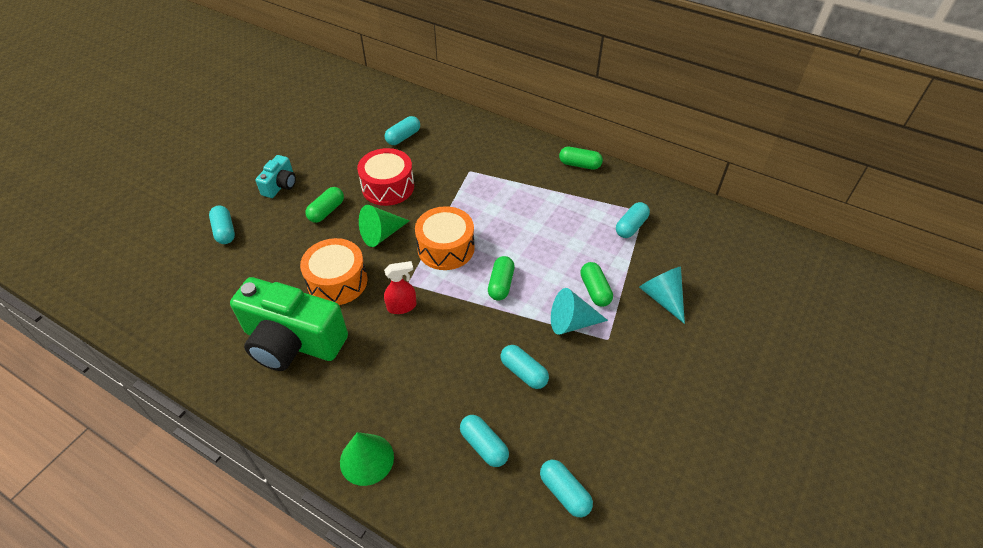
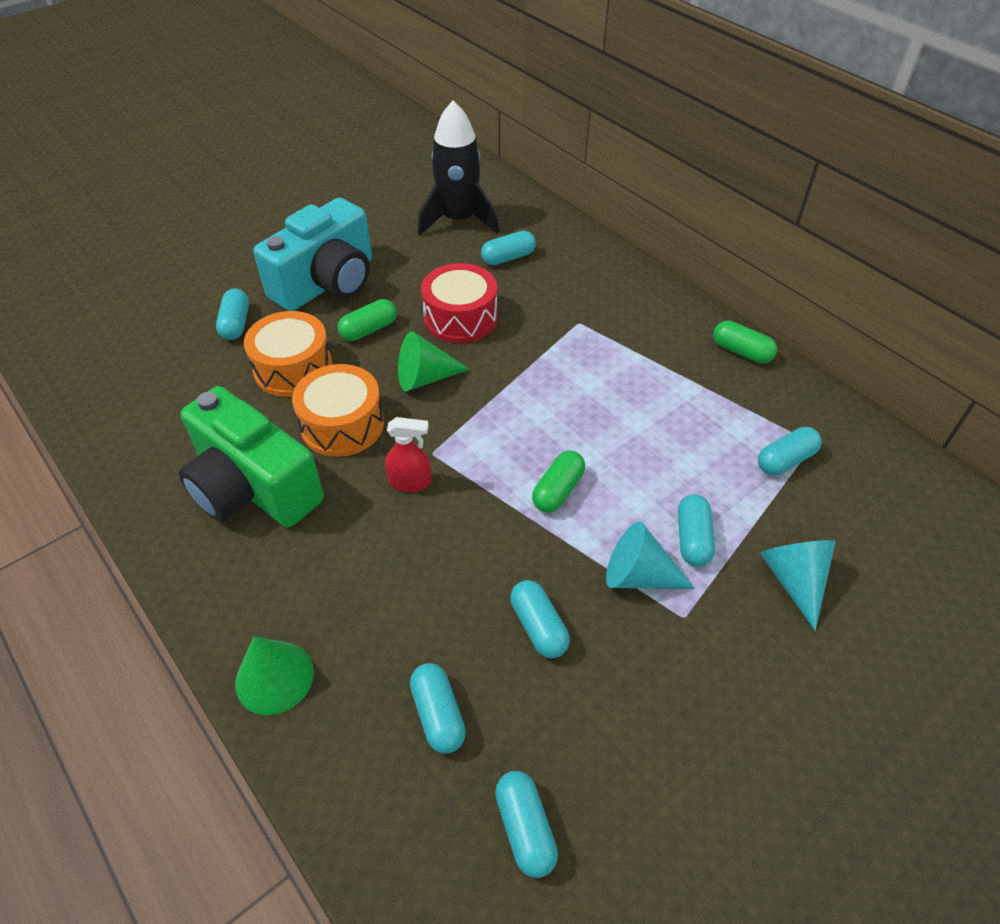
camera: 20 degrees right, 0 degrees up
(280, 185) = (327, 283): turquoise camera -> turquoise camera, size x2.07
(356, 118) = (458, 220): none -> black rocket
(446, 248) = (502, 419): orange drum -> orange drum (293, 368)
(595, 290) = (693, 539): green capsule -> turquoise capsule

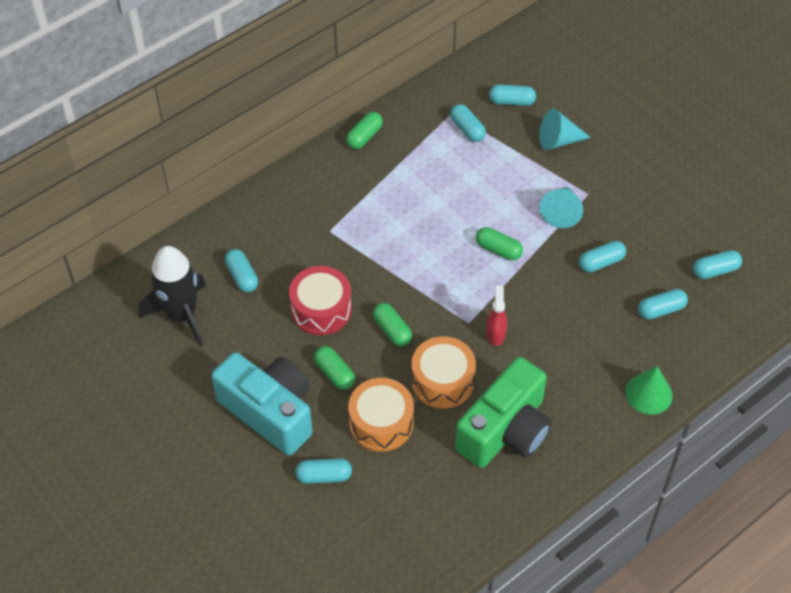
camera: 90 degrees left, 5 degrees up
(425, 378) = (392, 330): green cone -> green capsule
(693, 539) = (532, 183): turquoise capsule -> turquoise capsule (511, 101)

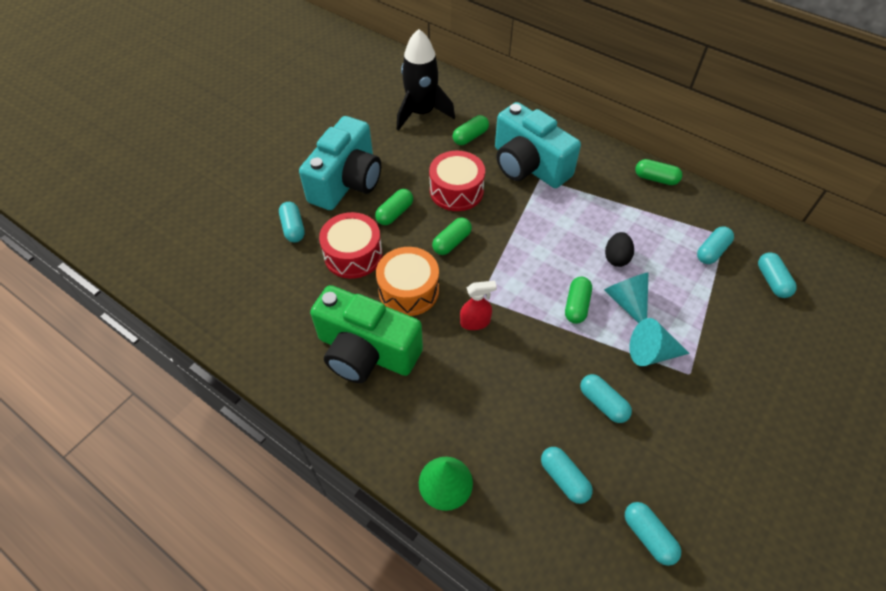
camera: 75 degrees right, 0 degrees up
(242, 276) = (470, 137): turquoise capsule -> green capsule
(307, 235) = (528, 165): none -> turquoise camera
(381, 423) = (353, 255): orange drum -> red drum
(453, 202) = (616, 258): none -> black egg
(558, 140) = (746, 333): turquoise cone -> turquoise cone (626, 302)

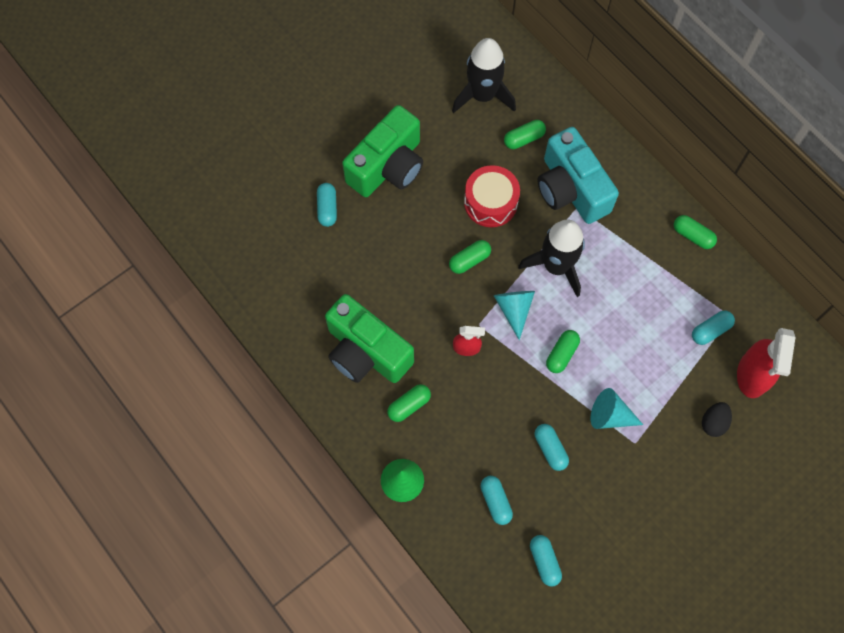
camera: 15 degrees right, 15 degrees up
(347, 182) = (388, 166): turquoise camera -> green camera
(353, 255) = (376, 251): red drum -> none
(395, 213) = (425, 214): green capsule -> green capsule (409, 405)
(408, 290) = (417, 301): orange drum -> none
(539, 229) = (556, 266): none -> black rocket
(616, 258) = (617, 315): black egg -> black egg (713, 422)
(626, 302) = (608, 362): turquoise cone -> turquoise cone (514, 309)
(772, 281) = (752, 375): turquoise capsule -> red spray bottle

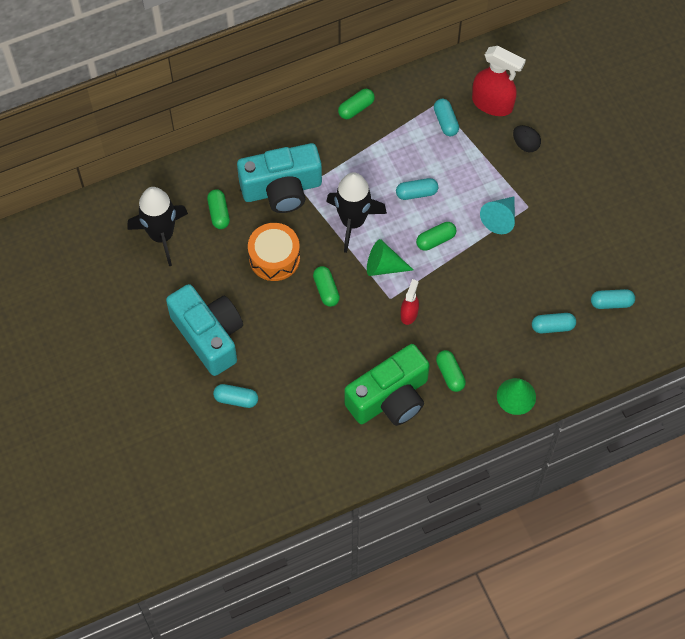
camera: 75 degrees left, 5 degrees down
(388, 166) = (209, 335): green camera -> turquoise camera
(490, 202) = (274, 258): red drum -> orange drum
(514, 309) = (384, 266): turquoise cone -> green cone
(550, 449) = (517, 272): turquoise capsule -> turquoise capsule (416, 193)
(561, 354) = (435, 240): green capsule -> green capsule turned 75 degrees counterclockwise

